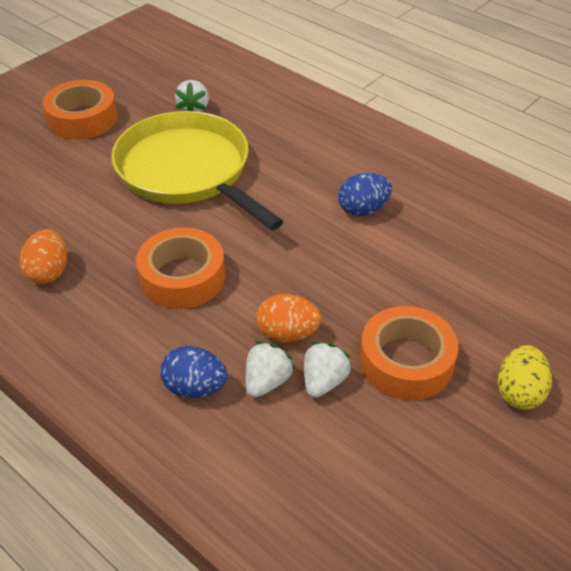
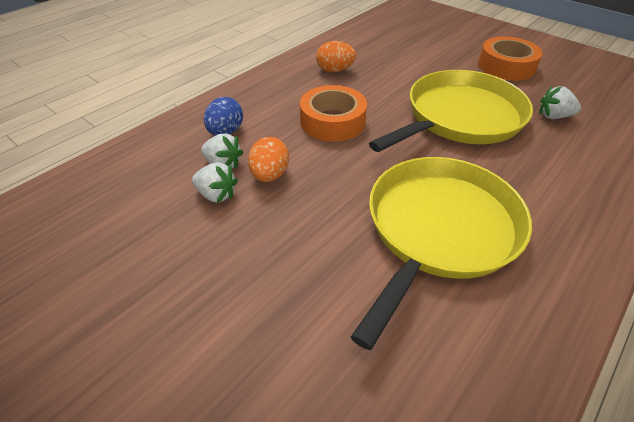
camera: 90 degrees right, 0 degrees up
(363, 210) = (439, 230): blue egg -> yellow pan
(406, 361) = (227, 249): orange tape -> none
(519, 392) = (167, 343): yellow egg -> none

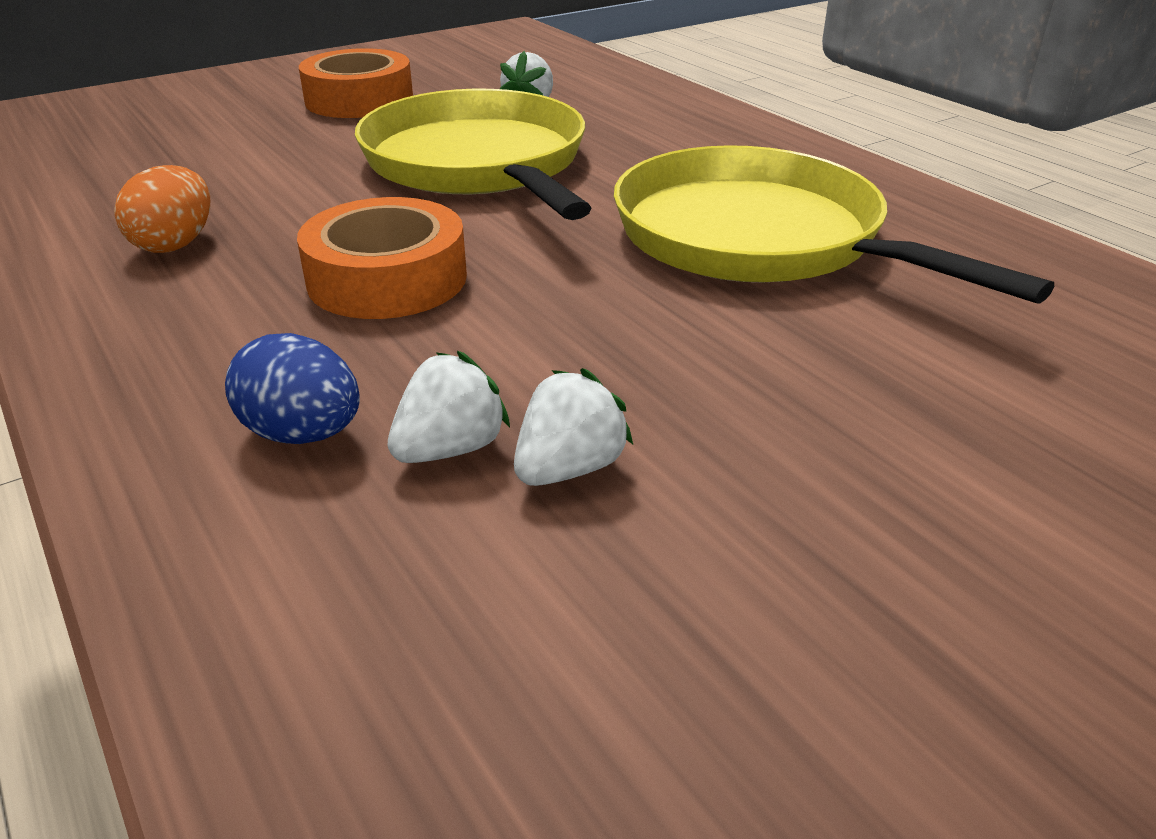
camera: 75 degrees left, 10 degrees down
(270, 175) = (533, 382): orange egg -> none

